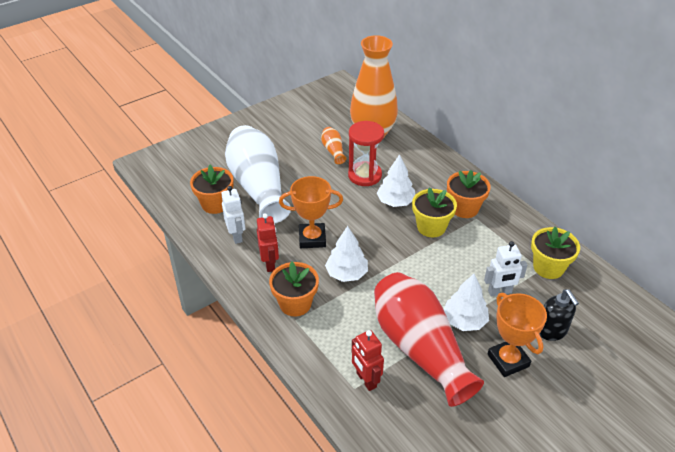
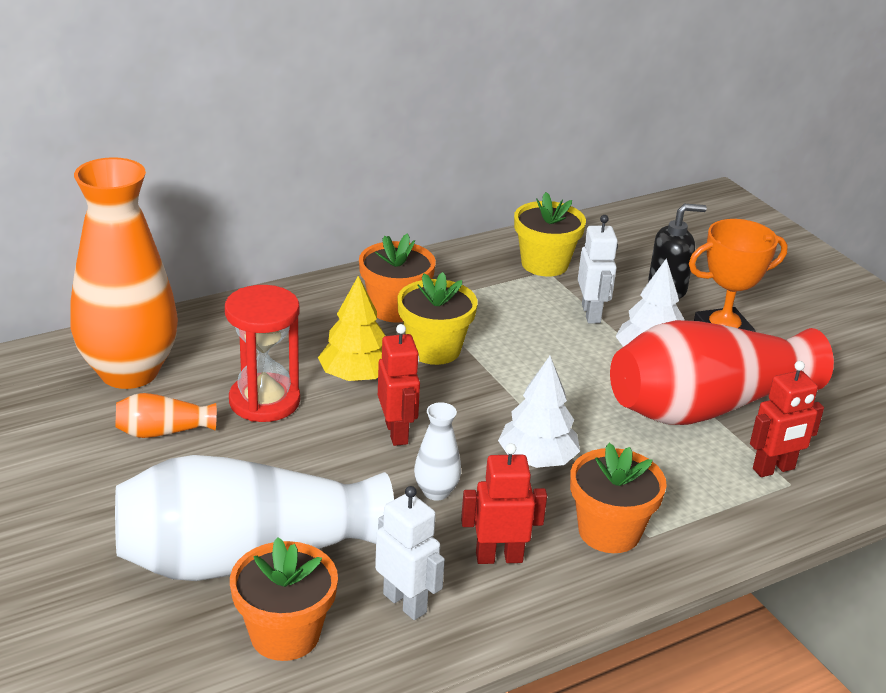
camera: 85 degrees left, 10 degrees down
(236, 236) = (405, 603): white robot -> white robot turned 60 degrees clockwise
(312, 238) = (436, 492): orange trophy -> white vase
(354, 221) = (397, 433): none -> red robot
(395, 202) = (356, 376): white tree -> yellow tree

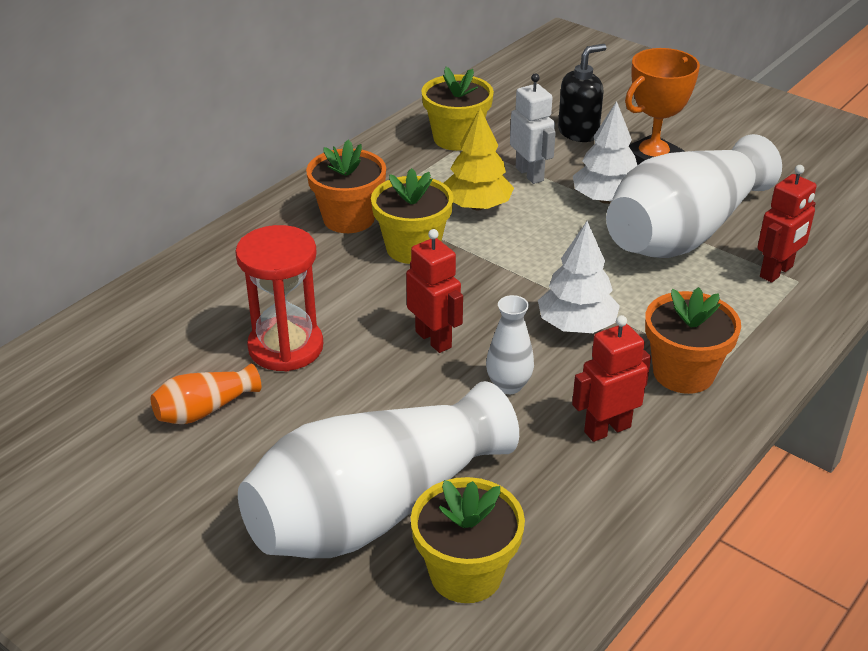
camera: 20 degrees left, 5 degrees up
(129, 372) = (126, 359): orange vase -> none
(285, 634) = (466, 574): orange flower pot -> yellow flower pot
(356, 376) = (357, 296): yellow tree -> yellow tree (477, 206)
(405, 603) = (555, 502): white robot -> none
(706, 406) = (684, 232): red vase -> white vase

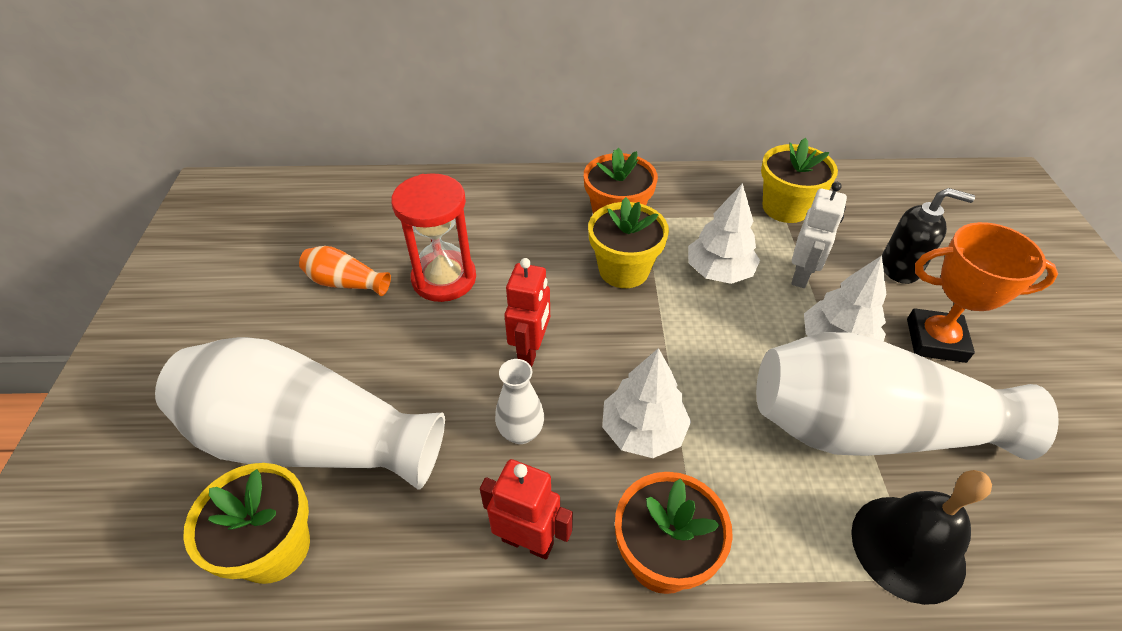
camera: 50 degrees right, 10 degrees up
(477, 206) = (719, 271): yellow tree -> white tree
(776, 272) = (907, 547): red robot -> black bell

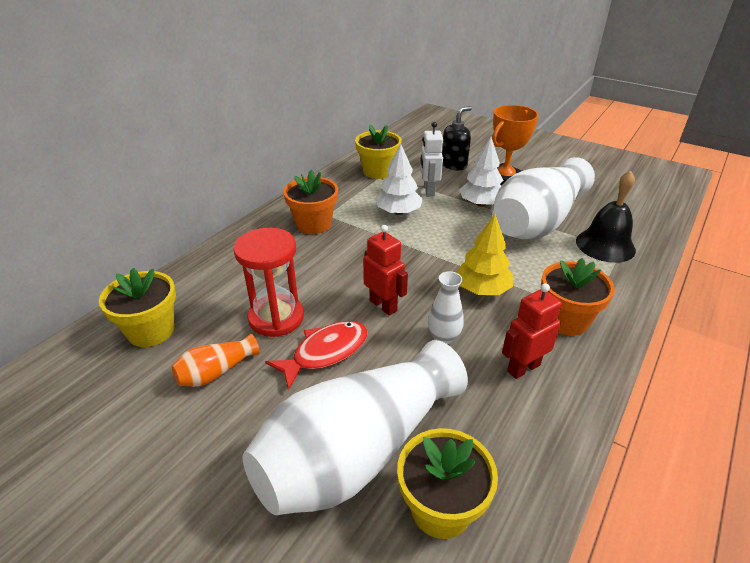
camera: 55 degrees left, 10 degrees down
(422, 343) = (325, 352): none -> red fish
(623, 270) = (359, 241): yellow flower pot -> yellow flower pot (151, 331)
(643, 430) = (482, 289): white tree -> yellow tree
(801, 275) = (428, 191): white robot -> white robot turned 150 degrees counterclockwise

